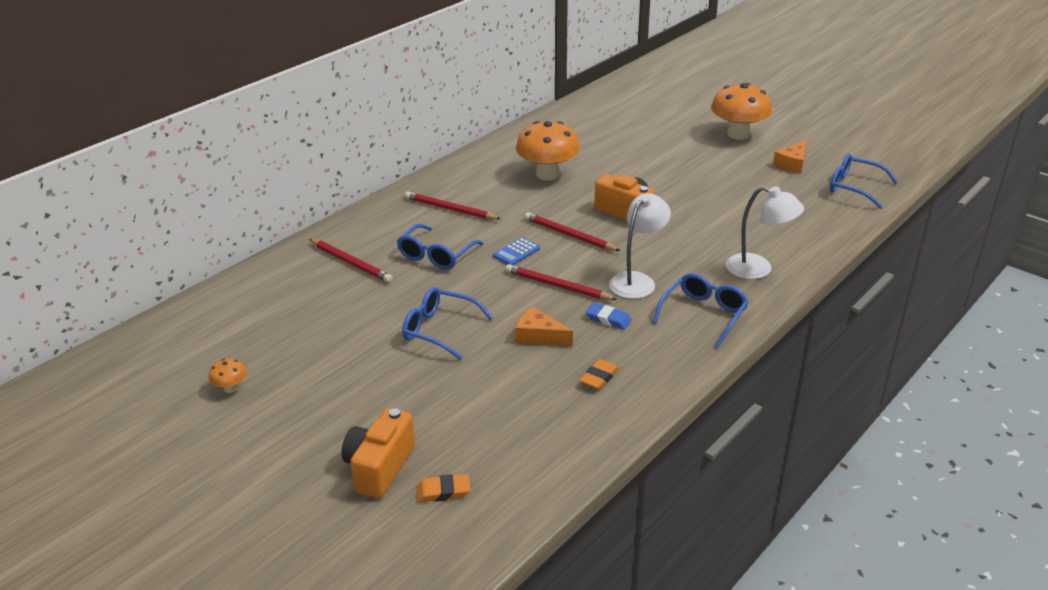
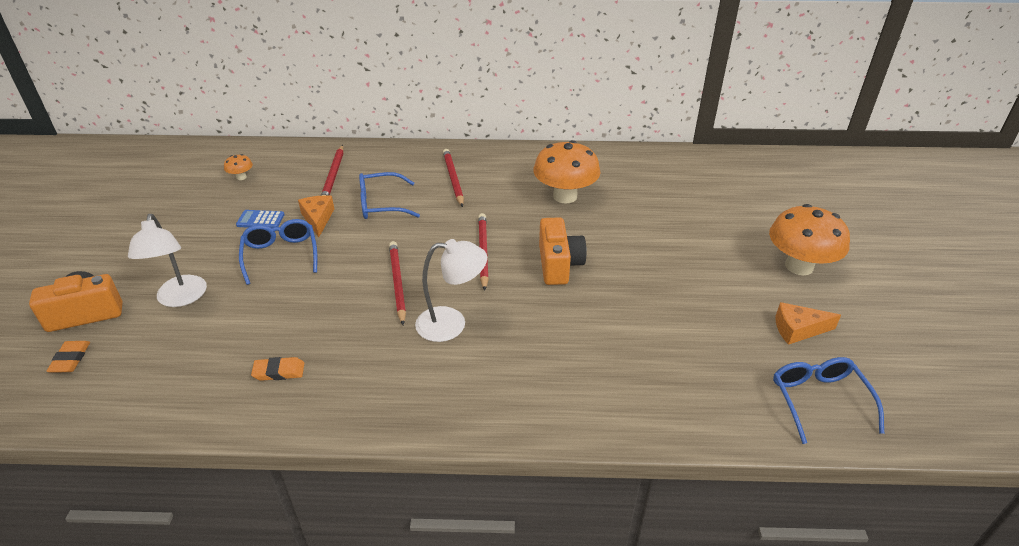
camera: 50 degrees right, 5 degrees up
(231, 388) = (143, 207): orange mushroom -> orange mushroom (241, 177)
(443, 491) = (70, 359): orange eraser -> orange eraser turned 45 degrees clockwise
(516, 252) = (426, 238): blue calculator -> blue calculator (260, 220)
(539, 336) = (313, 308): orange cheese -> orange cheese (318, 219)
(608, 319) = (373, 335): blue eraser -> none
(703, 314) = (437, 393): blue glasses -> none
(758, 269) = (557, 396): white lamp -> white lamp (180, 298)

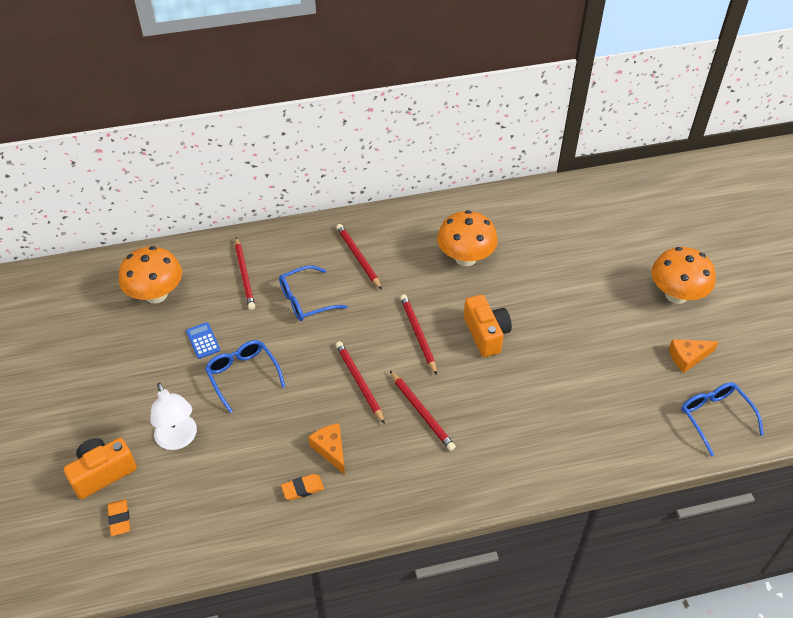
camera: 15 degrees left, 10 degrees up
(241, 177) = (156, 294): orange mushroom -> orange mushroom, size x2.30
(260, 220) = (203, 341): blue calculator -> blue calculator turned 75 degrees clockwise
(318, 219) = (255, 328): orange cheese -> orange cheese (330, 449)
(452, 324) = (421, 412): white lamp -> red pencil

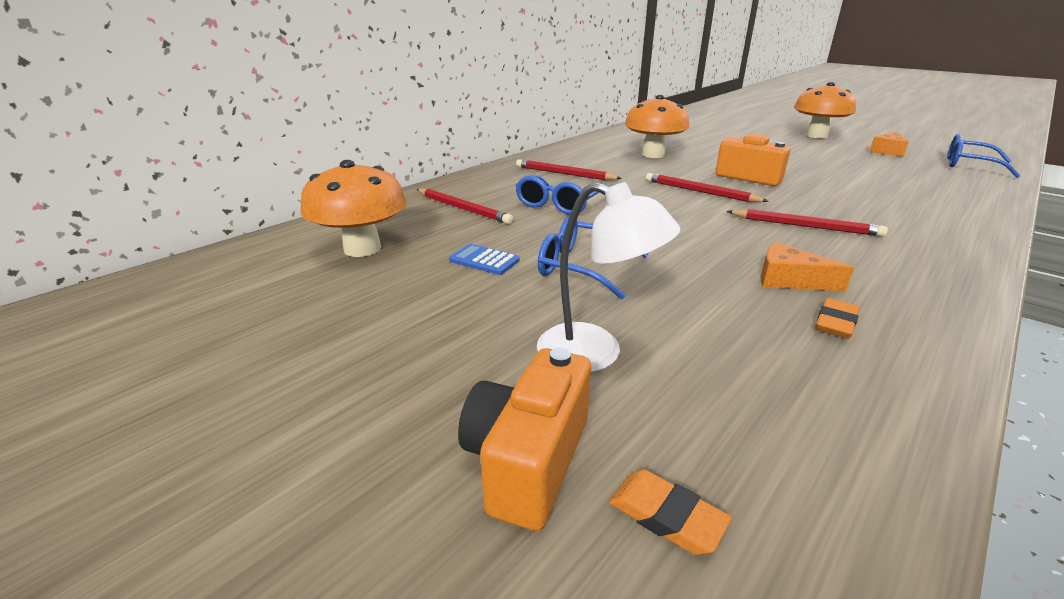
camera: 35 degrees left, 20 degrees down
(359, 382) = (712, 229): red pencil -> none

